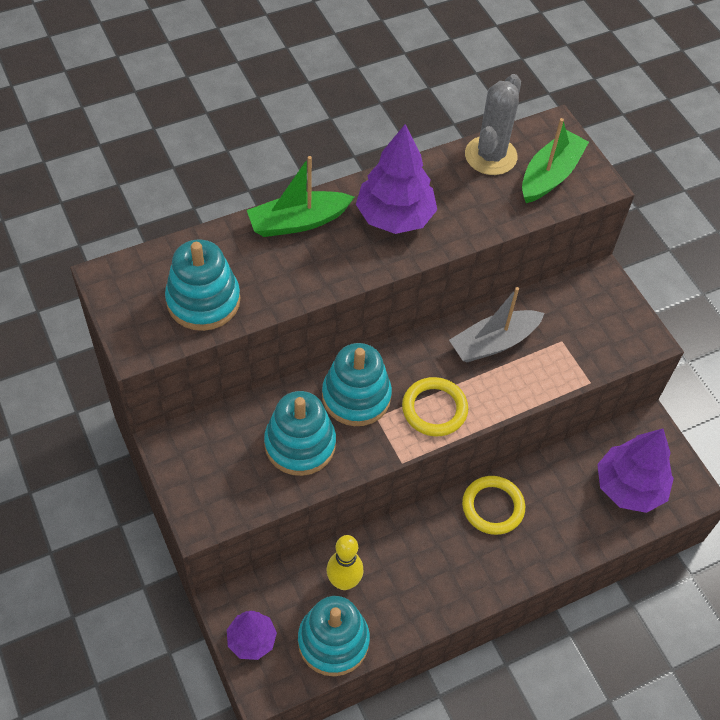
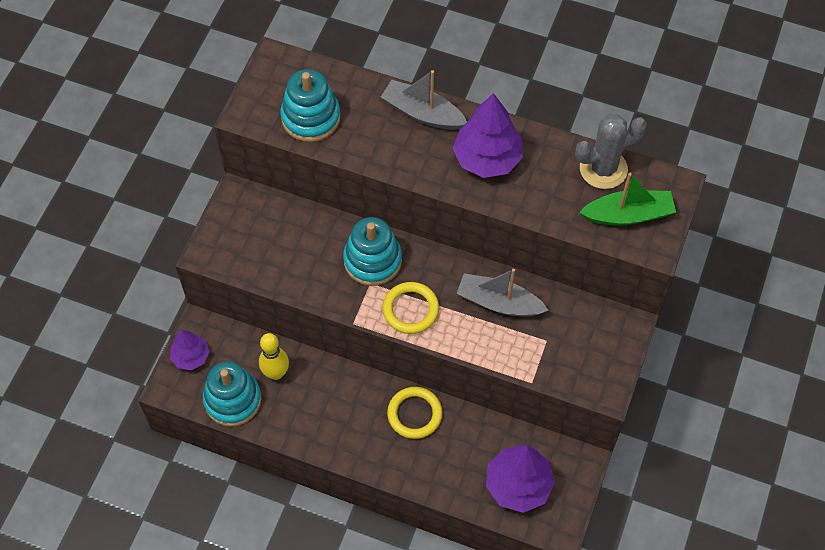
camera: 50 degrees right, 5 degrees up
(298, 222) = (422, 113): green boat -> grey boat
(300, 444) = (307, 259): turquoise stacking toy -> none

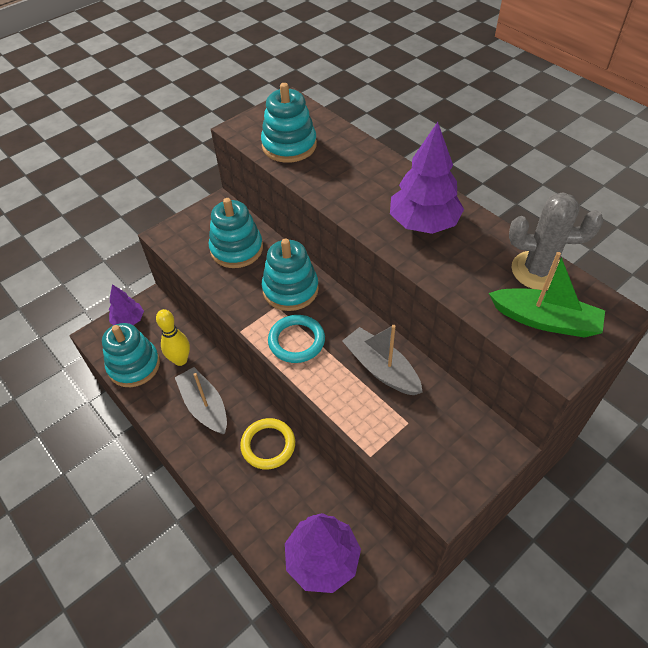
camera: 30 degrees right, 10 degrees down
(291, 239) = (236, 249): none -> turquoise stacking toy
(410, 309) = (296, 341): yellow ring -> turquoise ring
(422, 113) = (386, 172): grey boat -> grey boat (204, 406)

